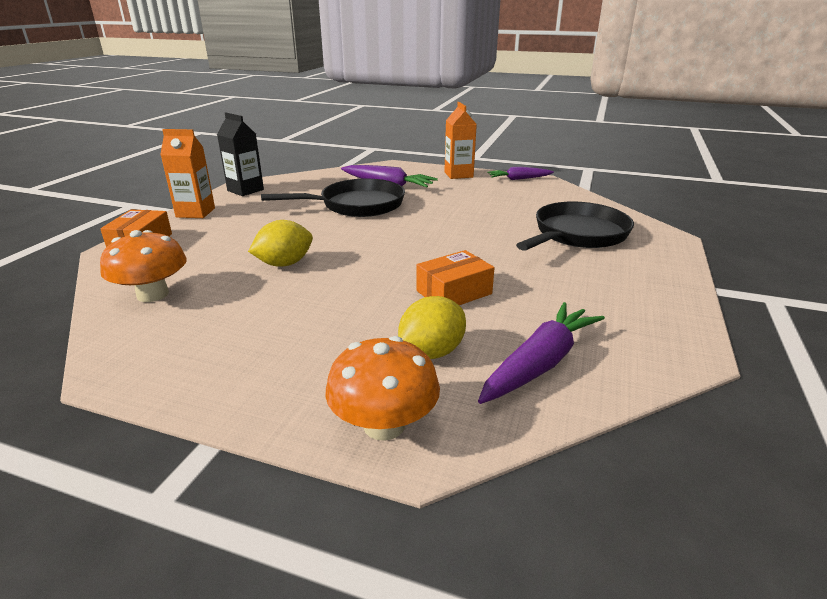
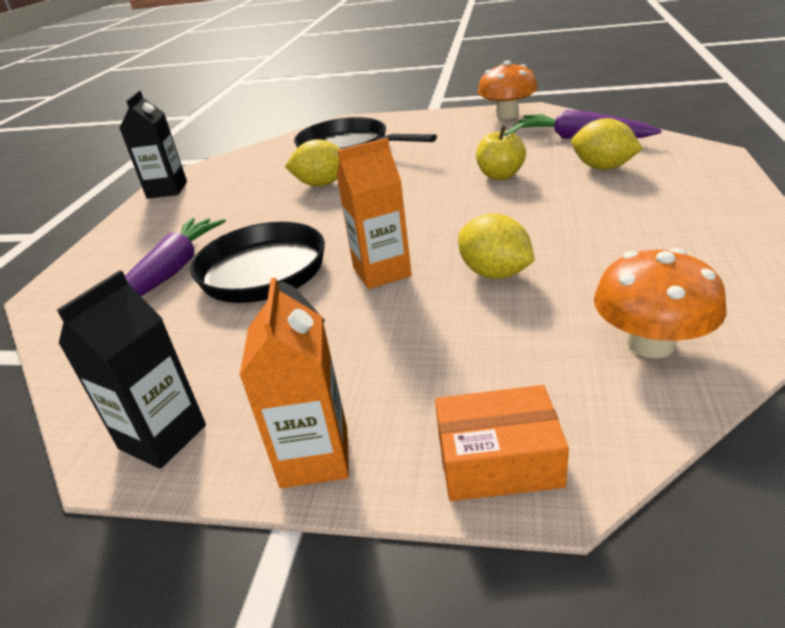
camera: 95 degrees left, 5 degrees up
(384, 425) = (701, 165): orange mushroom -> orange mushroom (507, 115)
(454, 292) = (500, 175): orange box -> yellow apple
(458, 174) = (133, 228): orange carton -> orange carton (382, 272)
(492, 222) = (322, 184): none -> yellow lemon
(519, 179) = (167, 190): purple carrot -> black carton

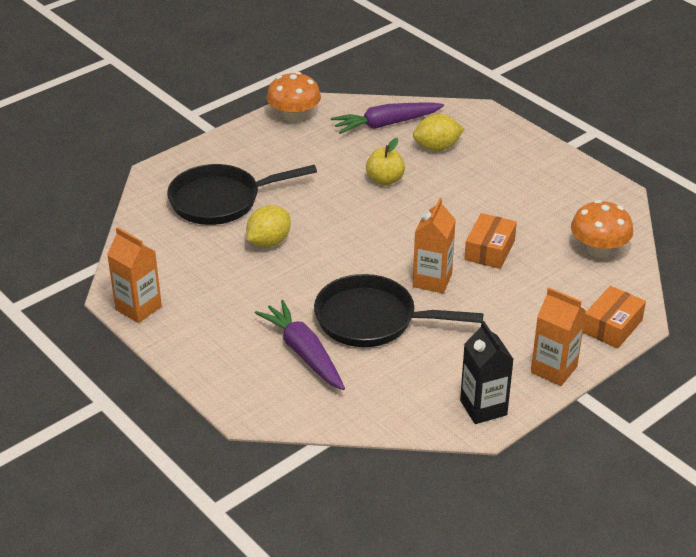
camera: 55 degrees left, 5 degrees up
(167, 190) = (138, 308): black carton -> orange carton
(495, 273) = (489, 250): yellow lemon -> orange box

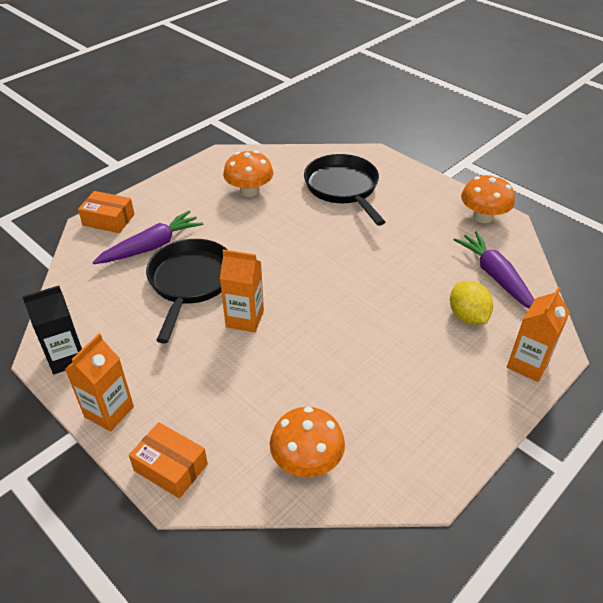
camera: 85 degrees right, 5 degrees up
(138, 308) = (208, 165): orange carton -> orange carton (528, 364)
(208, 273) = (249, 191): none -> orange mushroom
(269, 242) = (291, 217): yellow lemon -> none
(385, 180) = (398, 280): yellow apple -> none
(489, 250) = (295, 361): orange box -> orange box (108, 220)

